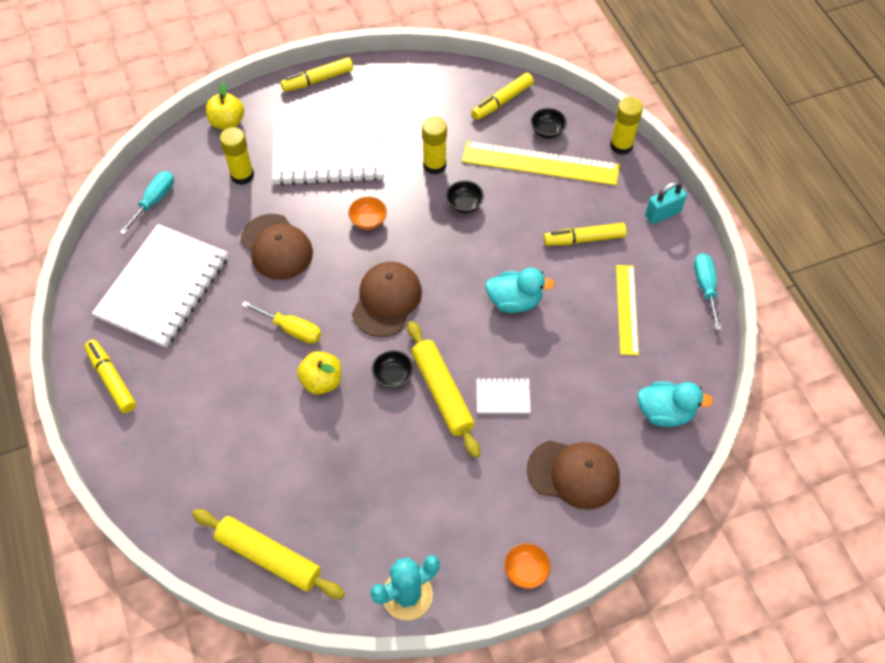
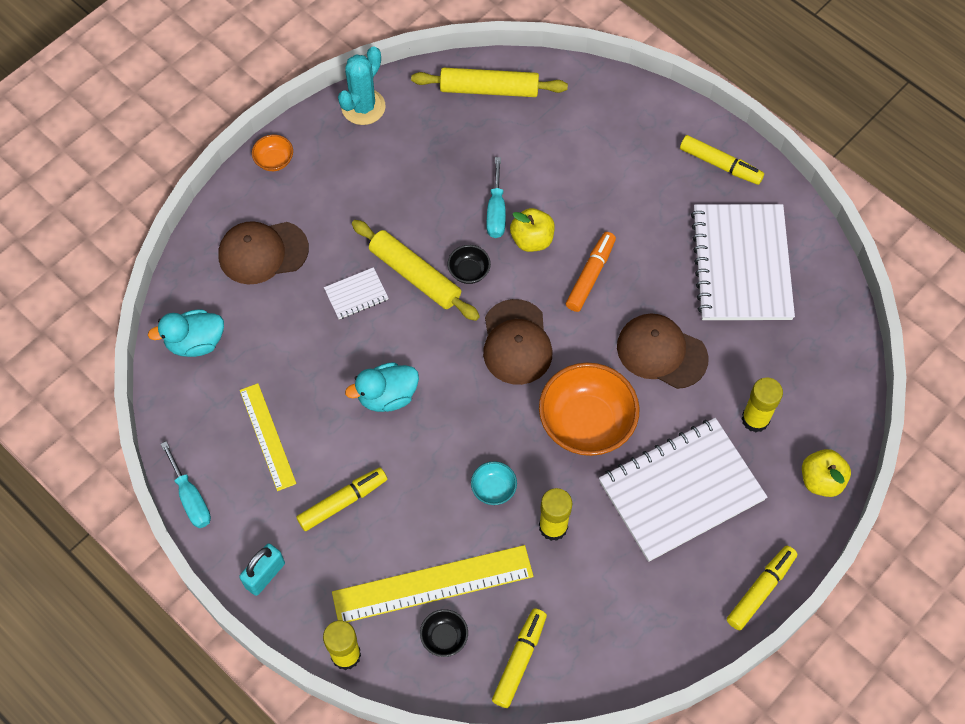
camera: 155 degrees right, 5 degrees up
(154, 201) = (822, 349): turquoise screwdriver -> turquoise screwdriver (496, 211)
(291, 329) = (590, 275): yellow screwdriver -> orange marker
(368, 221) = (586, 423): orange bowl -> orange bowl, size x2.19
(464, 204) = (493, 489): black bowl -> turquoise bowl

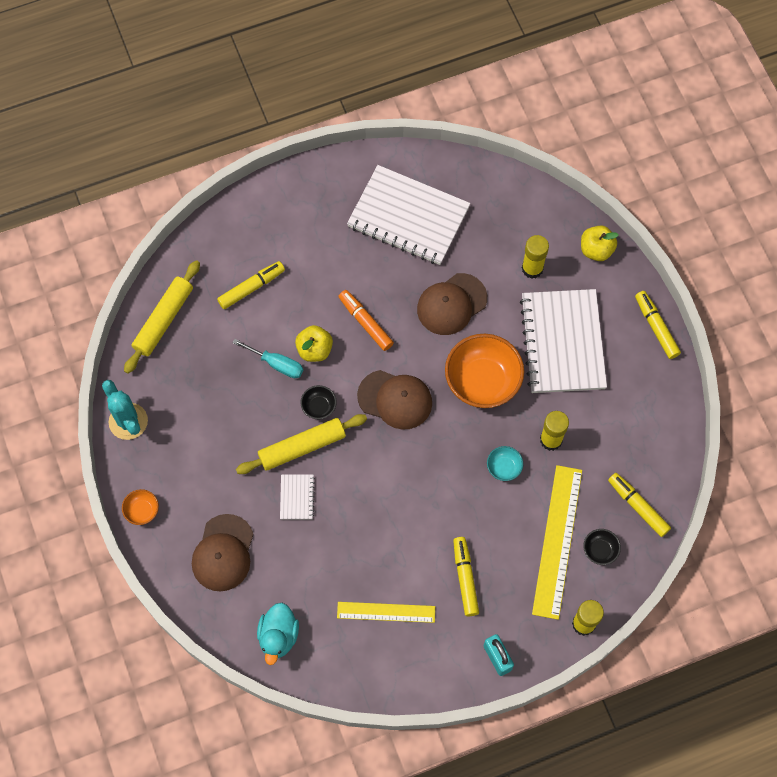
camera: 65 degrees left, 5 degrees up
(190, 498) = (410, 689): turquoise screwdriver -> none
(387, 396) = (394, 510): turquoise duck -> none
(720, 165) = (319, 190): yellow marker -> yellow marker (251, 287)

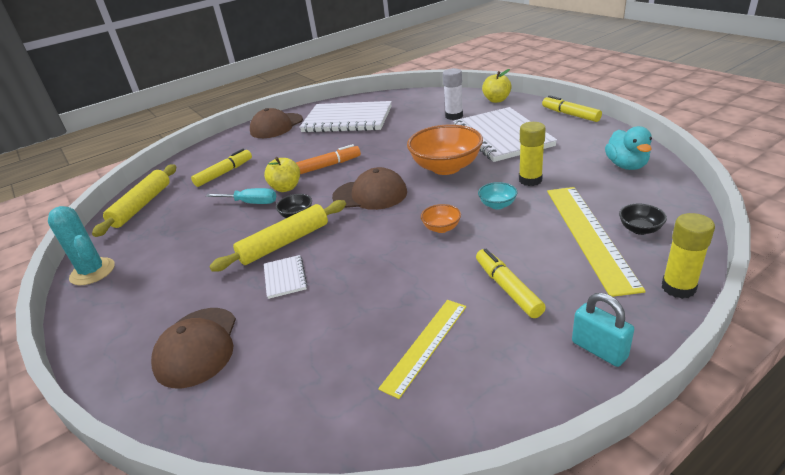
camera: 10 degrees left, 35 degrees down
(142, 510) = (94, 336): orange bowl -> orange bowl (441, 228)
(278, 636) = (281, 414): turquoise duck -> turquoise duck (626, 165)
(365, 322) = (328, 166): orange marker -> orange marker turned 120 degrees clockwise
(386, 612) = (425, 345): yellow ruler -> yellow ruler turned 45 degrees counterclockwise
(451, 304) = (398, 142): brown cap -> brown cap (276, 126)
(532, 268) = (454, 116): yellow glue stick -> white glue stick
(638, 506) = (648, 194): yellow marker -> none

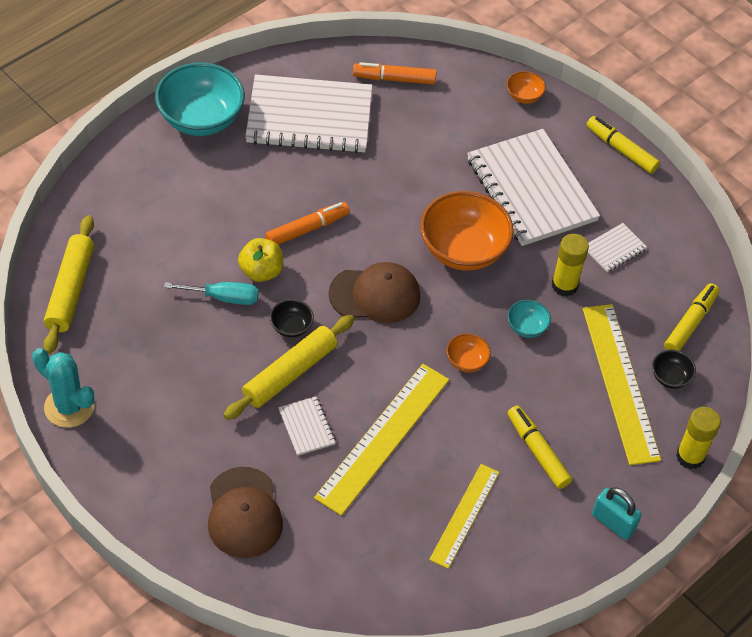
camera: 15 degrees left, 20 degrees up
(224, 173) = (162, 230): yellow marker -> yellow marker (690, 323)
(276, 126) = (201, 119): brown cap -> turquoise bowl
(354, 283) = (383, 438): none -> yellow ruler
(408, 101) = (394, 79): none -> orange marker
(454, 116) = (465, 130): white glue stick -> none
(496, 100) = (524, 96): yellow apple -> orange bowl
(572, 159) = (614, 249): none -> white notebook
(626, 165) = (674, 269): turquoise duck -> none

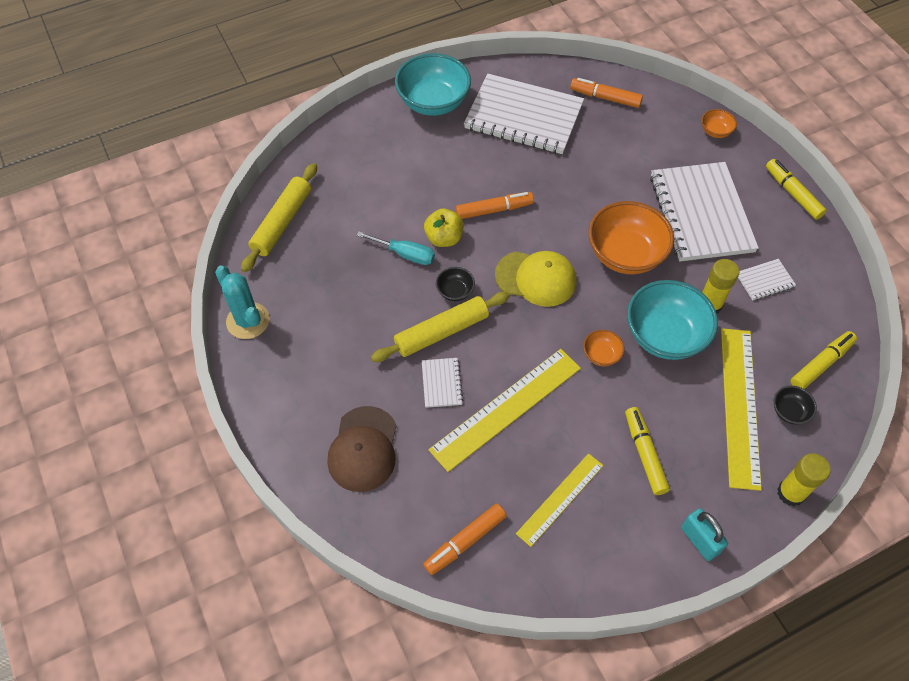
camera: 20 degrees right, 5 degrees up
(375, 295) = (536, 278): brown cap -> yellow cap
(380, 579) = (465, 541): none -> orange marker
(527, 327) = (665, 335): turquoise bowl -> turquoise bowl, size x2.19

